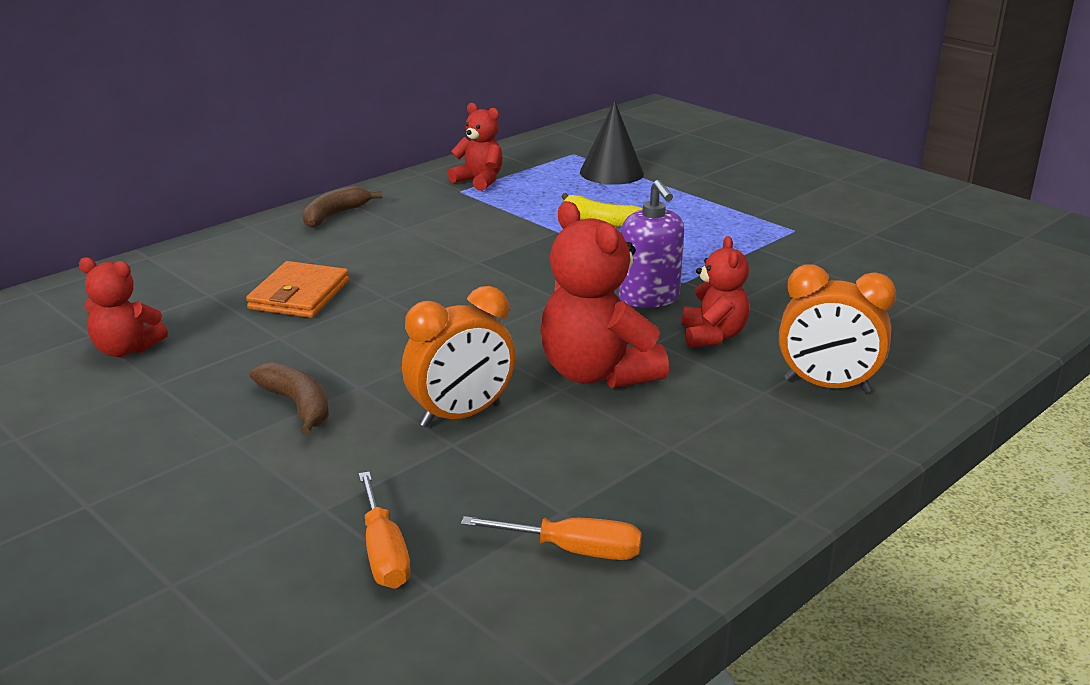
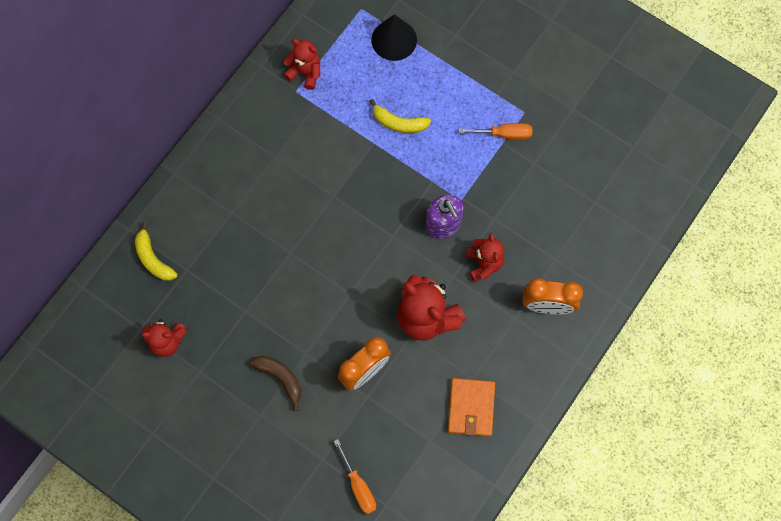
camera: 10 degrees left, 45 degrees up
(165, 281) = (153, 258): none -> yellow banana
(299, 295) = (239, 261): orange wallet -> orange wallet (471, 408)
(334, 215) = (224, 147): brown banana -> none
(572, 550) = (439, 468): orange screwdriver -> orange screwdriver (503, 134)

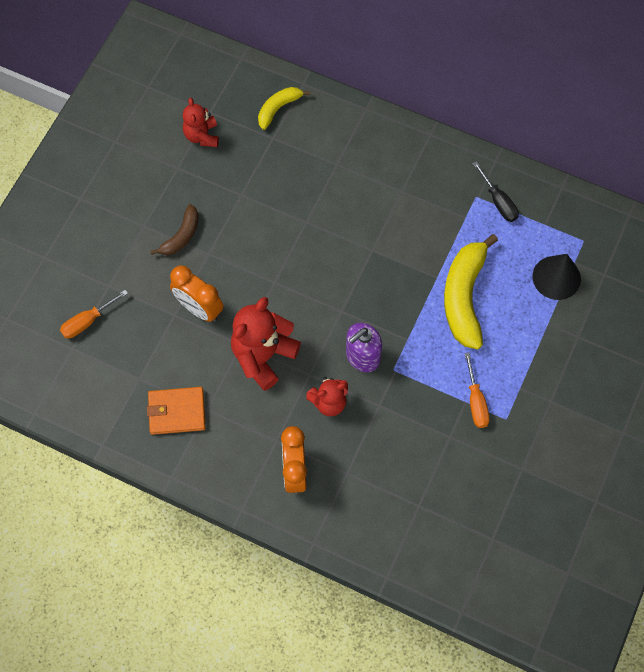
camera: 80 degrees right, 5 degrees down
(305, 72) = (498, 201): red teddy bear -> black screwdriver
(398, 123) = (464, 297): yellow banana -> yellow banana, size x1.84

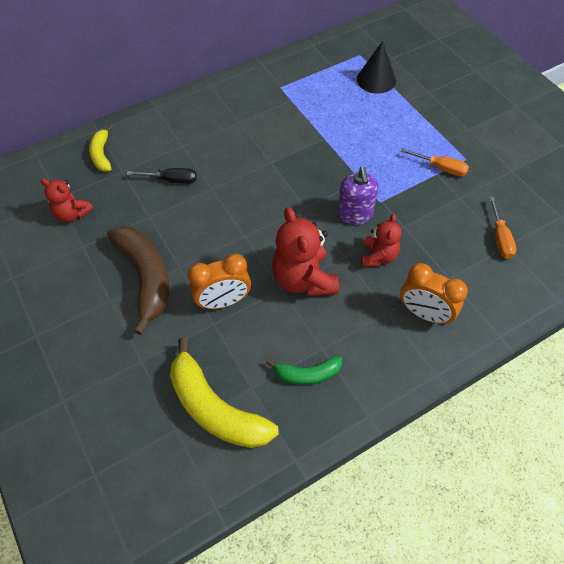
camera: 55 degrees left, 10 degrees down
(88, 321) = (160, 399): orange screwdriver -> orange screwdriver (500, 238)
(177, 411) = (307, 374): orange wallet -> green banana
(181, 236) = (146, 277): brown banana -> brown banana, size x1.84
(464, 297) = (352, 132): yellow banana -> yellow banana (215, 408)
(498, 201) = (294, 78): black screwdriver -> black screwdriver (171, 180)

